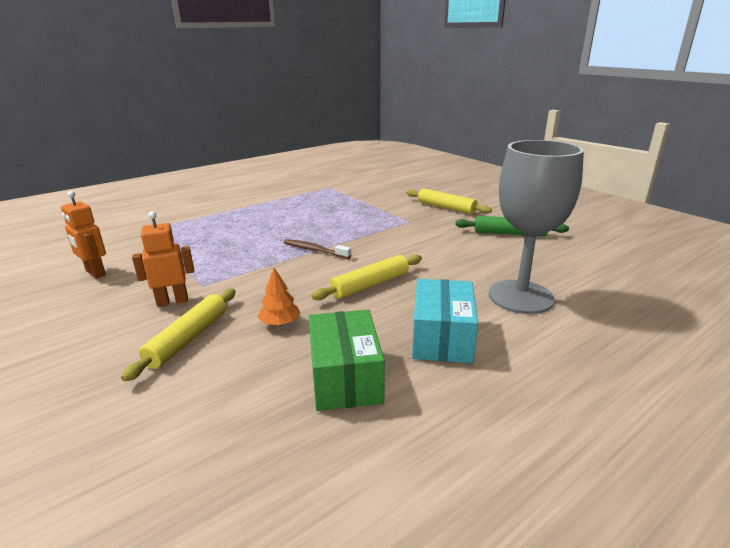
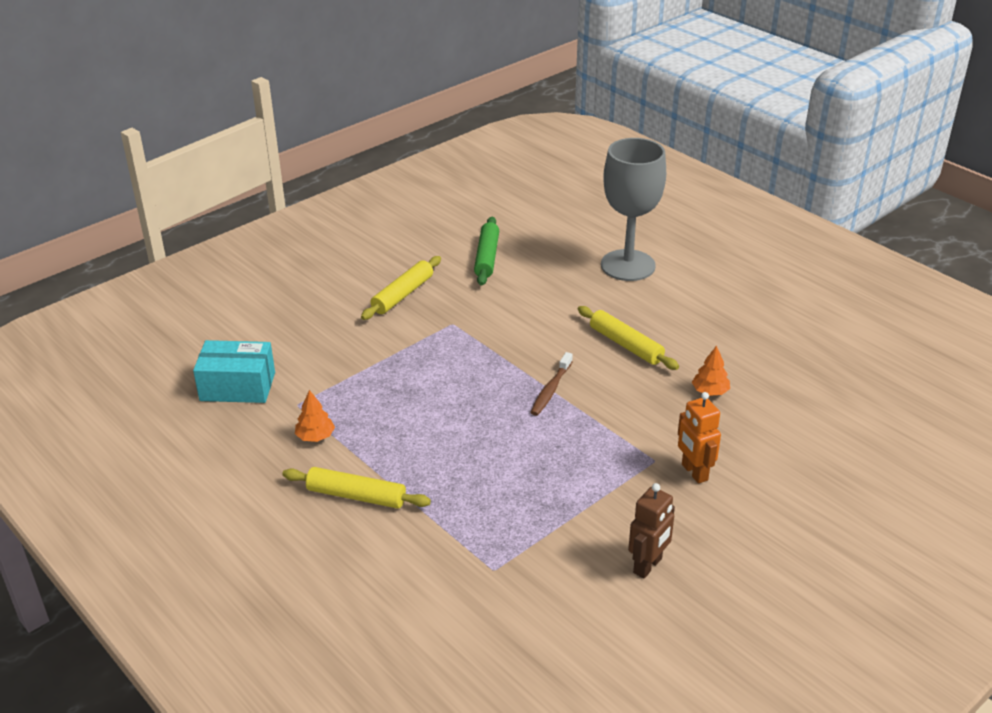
camera: 95 degrees left, 10 degrees up
(95, 273) = (648, 566): orange robot -> brown robot
(188, 338) = (752, 441): yellow rolling pin -> yellow rolling pin (356, 496)
(298, 191) = (315, 436): none -> orange tree
(345, 377) = (769, 349): green box -> none
(442, 337) = (703, 306): turquoise box -> turquoise box (237, 386)

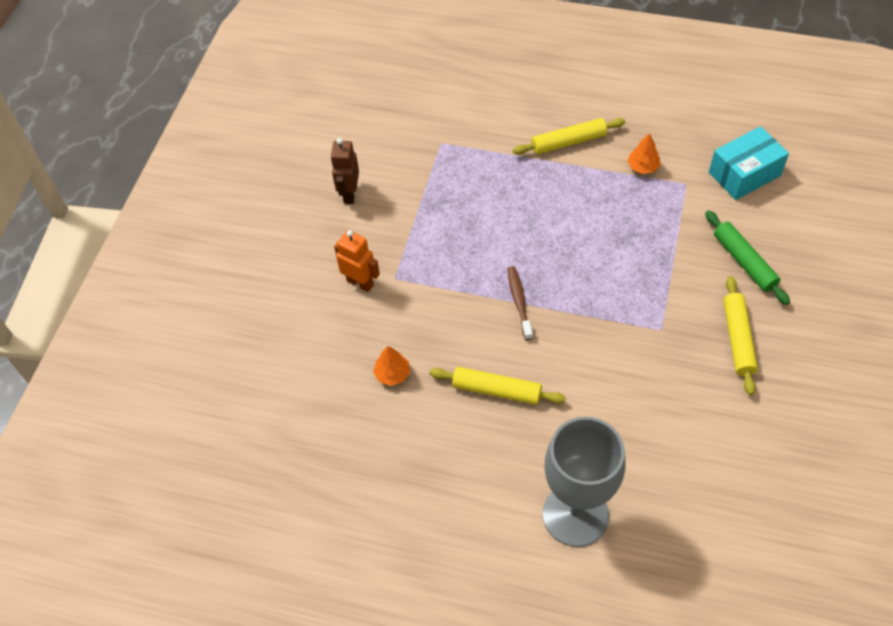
camera: 150 degrees right, 20 degrees up
(487, 257) = (719, 440): green rolling pin -> green rolling pin (744, 262)

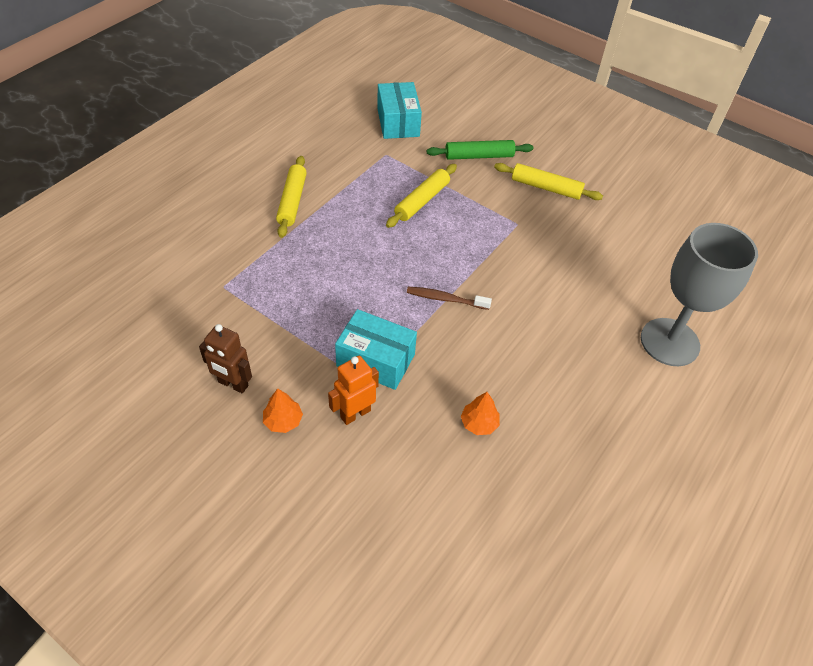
camera: 75 degrees left, 5 degrees down
(420, 276) = (375, 360): none -> turquoise box
(496, 390) = (531, 349): yellow rolling pin -> yellow rolling pin (422, 201)
(643, 167) = (352, 170): orange tree -> orange tree (283, 421)

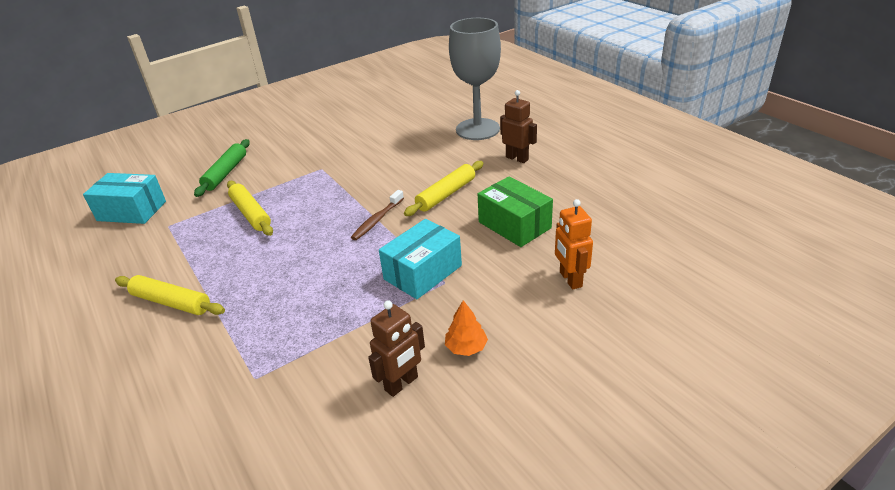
camera: 65 degrees left, 15 degrees down
(355, 413) = (477, 295): orange robot -> orange robot (570, 279)
(479, 423) = (514, 225): orange tree -> green box
(546, 187) = (293, 148): yellow rolling pin -> yellow rolling pin (446, 194)
(619, 399) = (517, 158): none -> brown robot

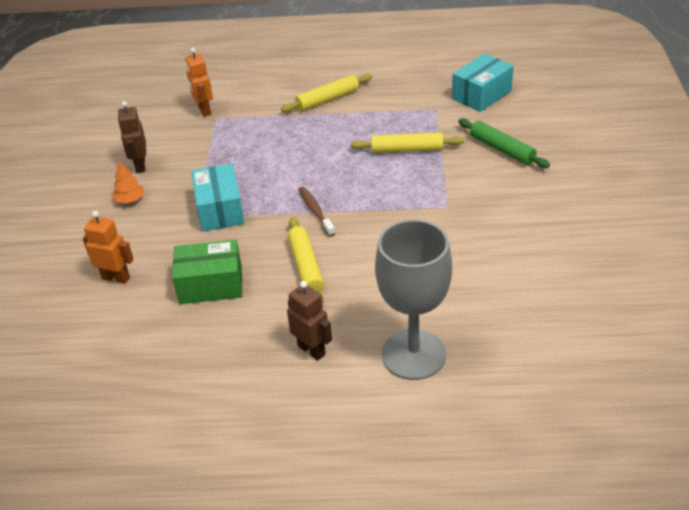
camera: 125 degrees right, 5 degrees up
(240, 402) = (204, 110): none -> orange robot
(517, 158) = (312, 350): brown robot -> brown robot turned 120 degrees counterclockwise

